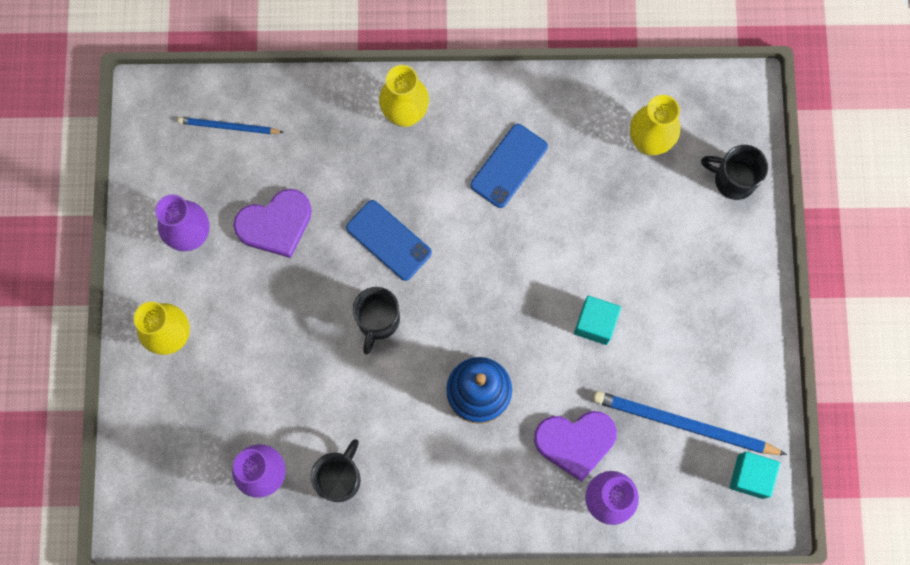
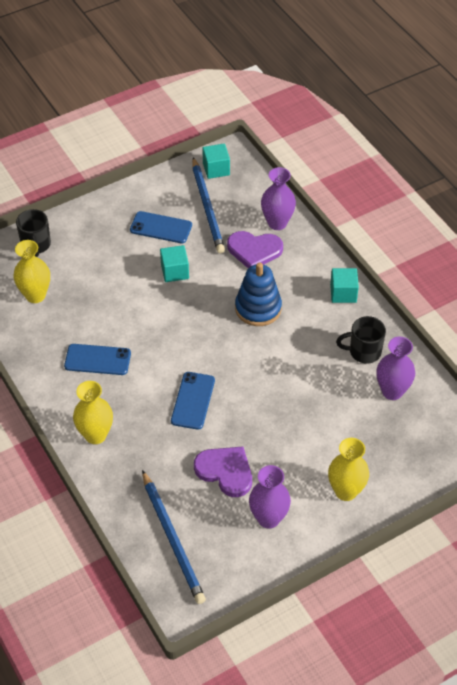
camera: 120 degrees left, 25 degrees down
(228, 127) = (172, 539): blue pencil -> blue pencil, size x1.78
(378, 321) = (251, 380): black mug -> none
(442, 511) = (343, 293): none -> turquoise cube
(575, 442) = (254, 250): purple heart -> purple heart turned 135 degrees clockwise
(680, 346) = (161, 227): none -> blue phone

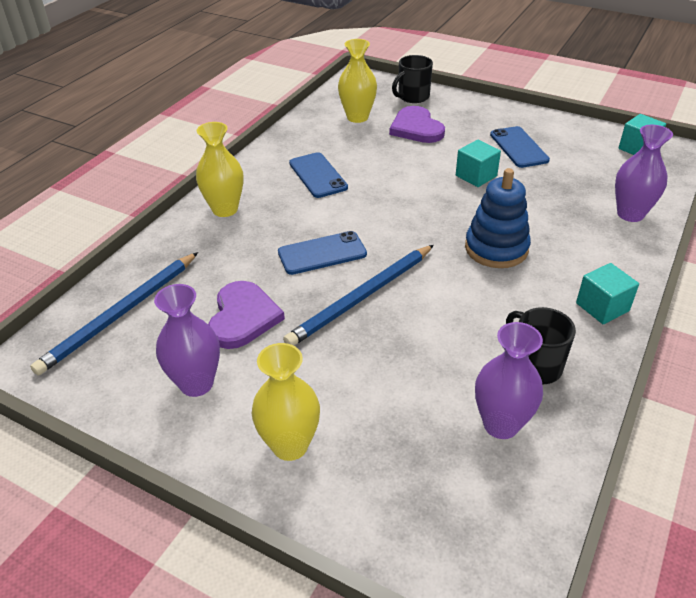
camera: 60 degrees right, 10 degrees down
(207, 208) = (582, 163): blue pencil -> blue pencil (361, 297)
(254, 250) = (571, 214): purple heart -> purple heart (416, 128)

